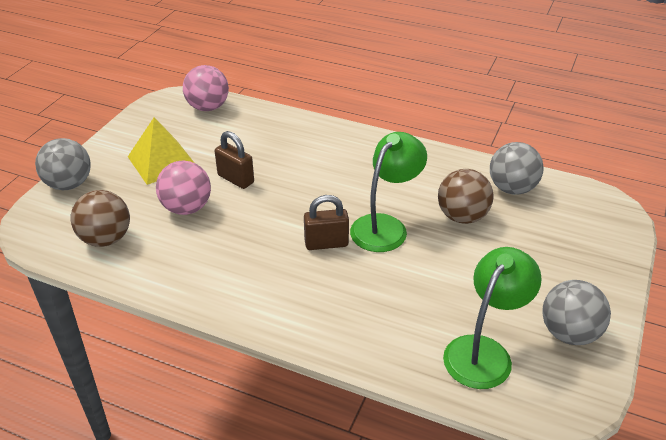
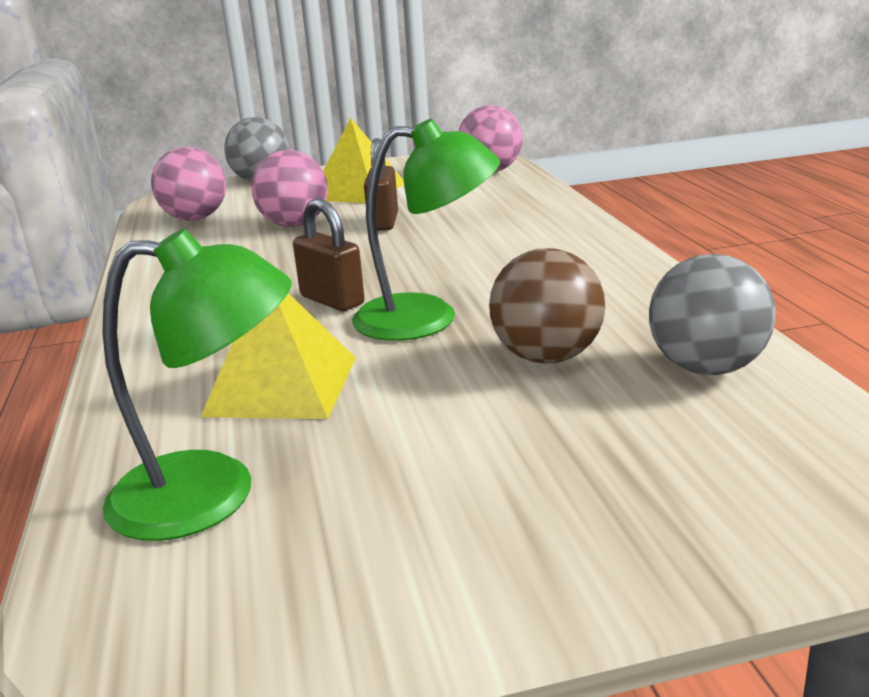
camera: 55 degrees right, 15 degrees down
(106, 239) = (195, 218): brown ball -> pink ball
(406, 297) = (282, 386): none -> yellow pyramid
(569, 333) = (361, 572): grey ball -> none

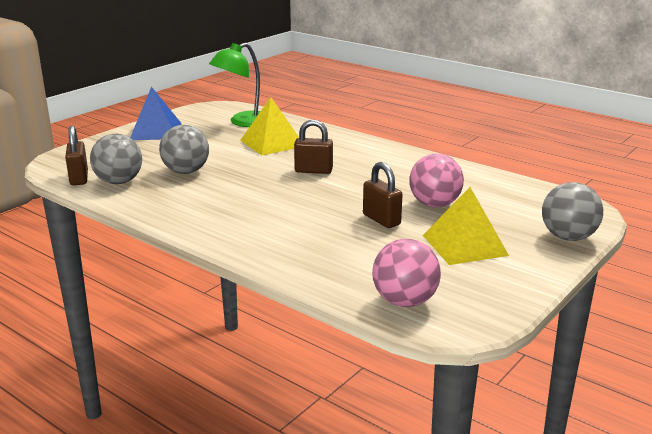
camera: 140 degrees right, 0 degrees up
(195, 218) = (509, 194): pink ball -> none
(427, 318) = (256, 174): green lamp -> none
(493, 548) = (155, 131): none -> blue pyramid
(546, 357) = (186, 172): brown ball -> grey ball
(802, 404) = (79, 178): none -> brown padlock

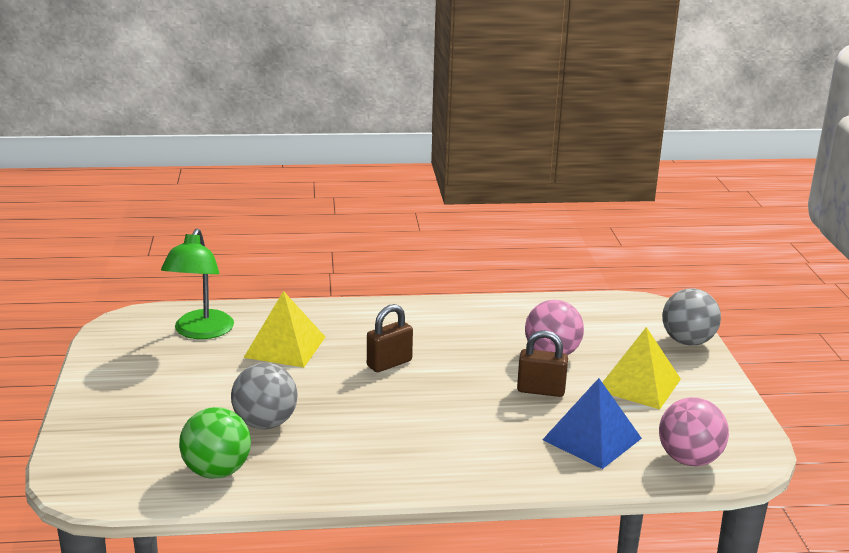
camera: 45 degrees left, 0 degrees up
(79, 178) = (158, 490): brown padlock -> none
(119, 182) = (217, 471): grey ball -> green ball
(155, 131) = (118, 386): blue pyramid -> blue pyramid (591, 439)

